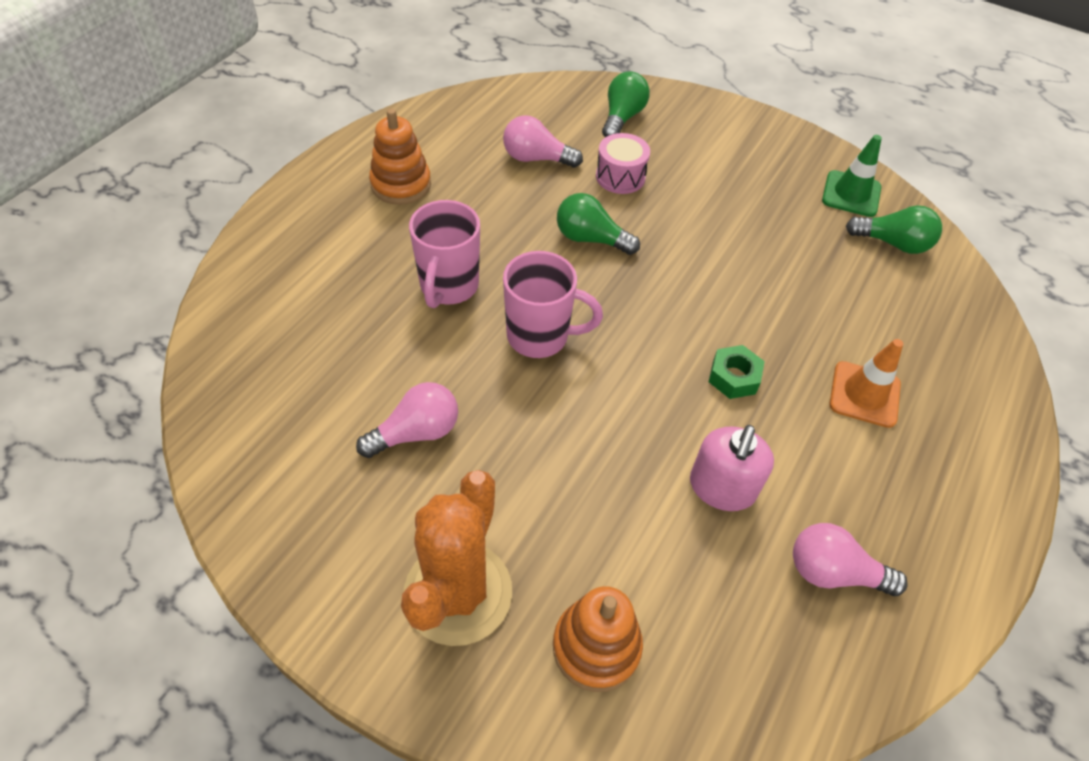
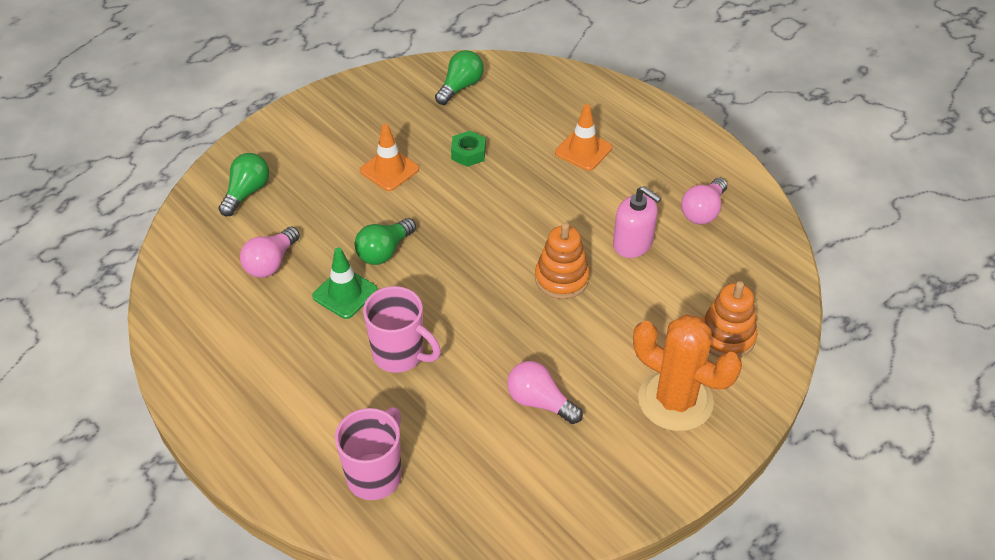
camera: 70 degrees left, 5 degrees down
(401, 184) = (258, 367): orange stacking toy -> orange stacking toy (561, 279)
(416, 432) = (539, 402): pink light bulb -> pink light bulb turned 45 degrees counterclockwise
(540, 336) = (474, 307): pink mug -> pink mug (375, 475)
(620, 177) = (321, 214): pink drum -> none
(622, 117) = (247, 192): green light bulb -> green light bulb turned 75 degrees clockwise
(715, 213) = (389, 170): none -> orange traffic cone
(734, 377) = (548, 209): green nut -> green nut (468, 153)
(851, 194) = (403, 89): green traffic cone -> green traffic cone (345, 293)

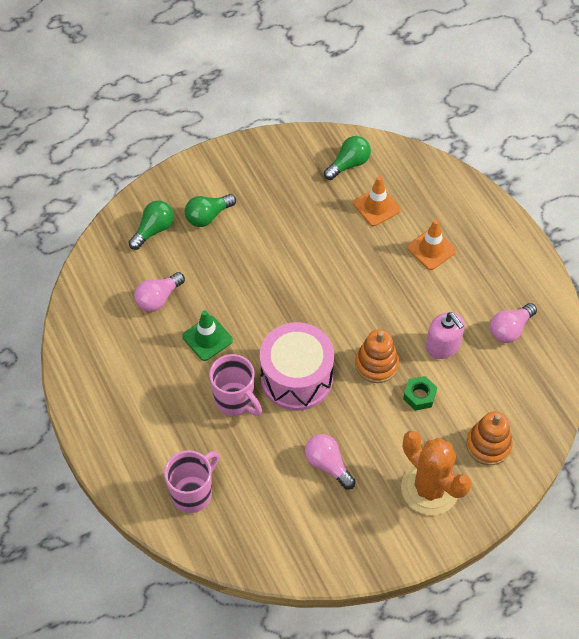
camera: 15 degrees right, 10 degrees up
(384, 251) = (246, 308): green light bulb -> green light bulb (208, 216)
(389, 170) = (269, 233): orange traffic cone -> orange traffic cone (376, 207)
(468, 153) = (337, 231): green nut -> green nut (419, 396)
(469, 313) = (296, 378): none -> pink drum

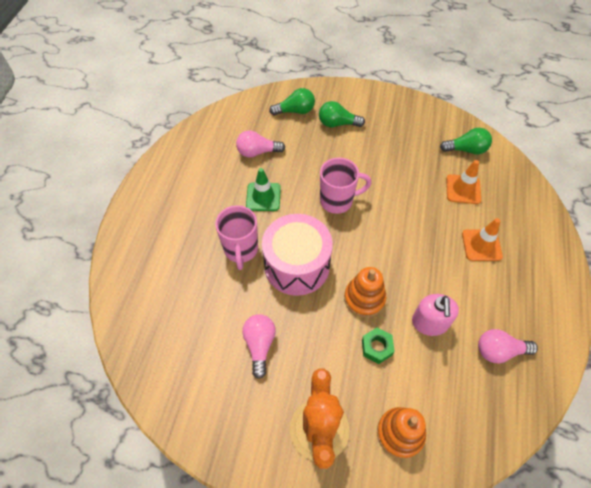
camera: 40 degrees right, 0 degrees up
(193, 493) = (152, 291): pink mug -> pink mug (337, 201)

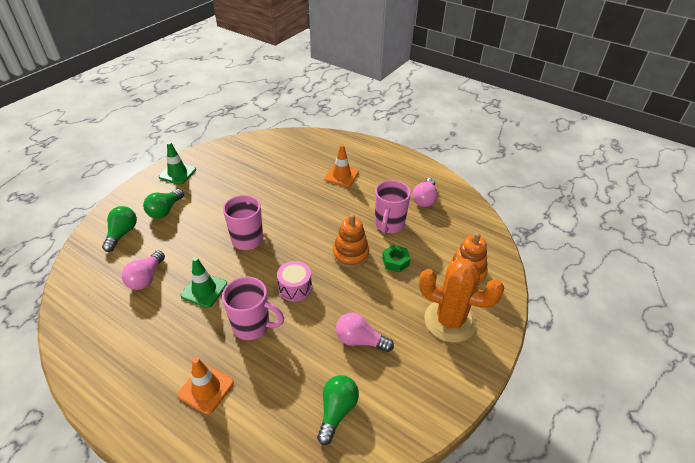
camera: 70 degrees left, 15 degrees down
(297, 265) = (295, 288): pink drum -> pink drum, size x0.52
(389, 107) = (177, 173): none -> green traffic cone
(430, 323) = (389, 225): pink soap dispenser -> pink mug
(463, 189) = (289, 166): orange traffic cone -> orange traffic cone (206, 389)
(466, 150) = (256, 150): green light bulb -> green light bulb (337, 411)

